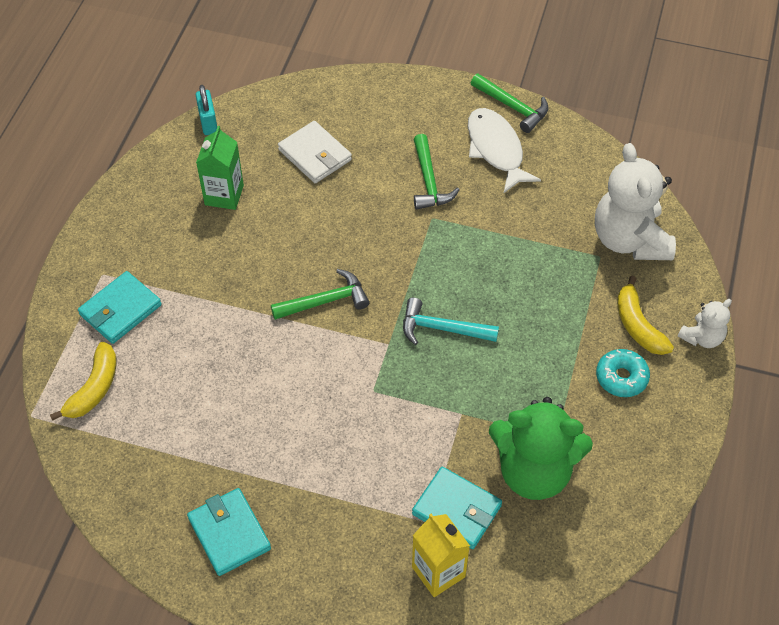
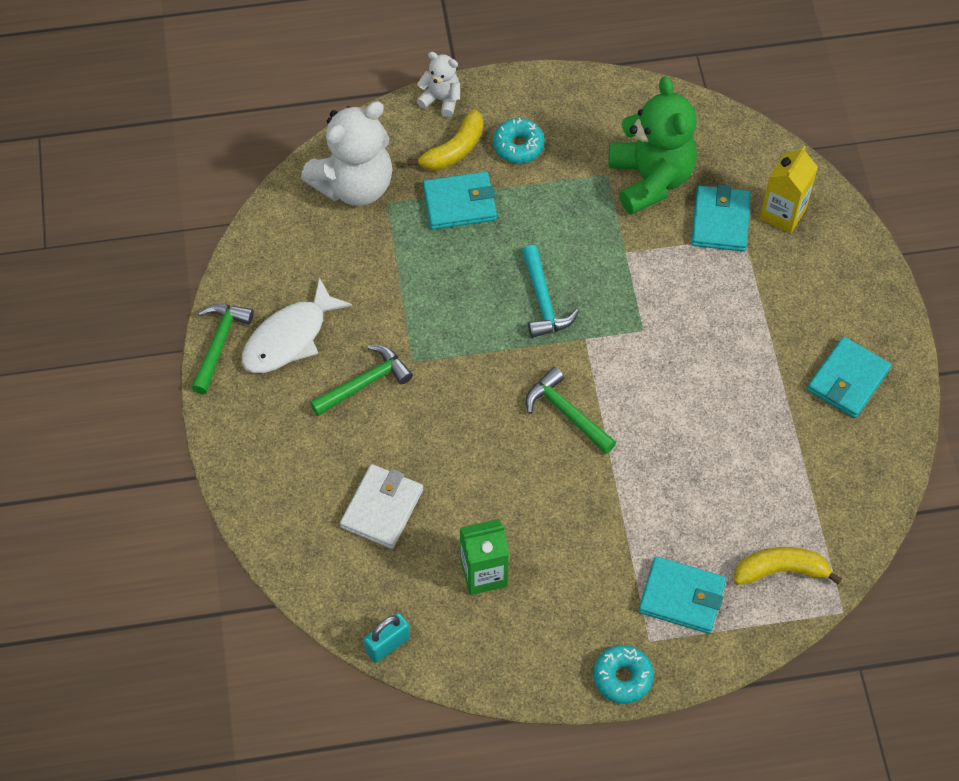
camera: 115 degrees left, 5 degrees up
(87, 245) = (622, 677): none -> turquoise donut
(575, 307) = (459, 203): none -> turquoise wallet

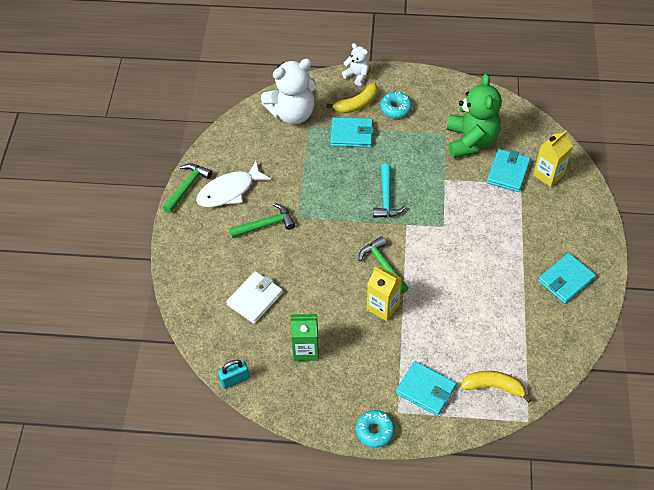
camera: 15 degrees right, 5 degrees down
(584, 480) = (383, 307): none -> yellow carton

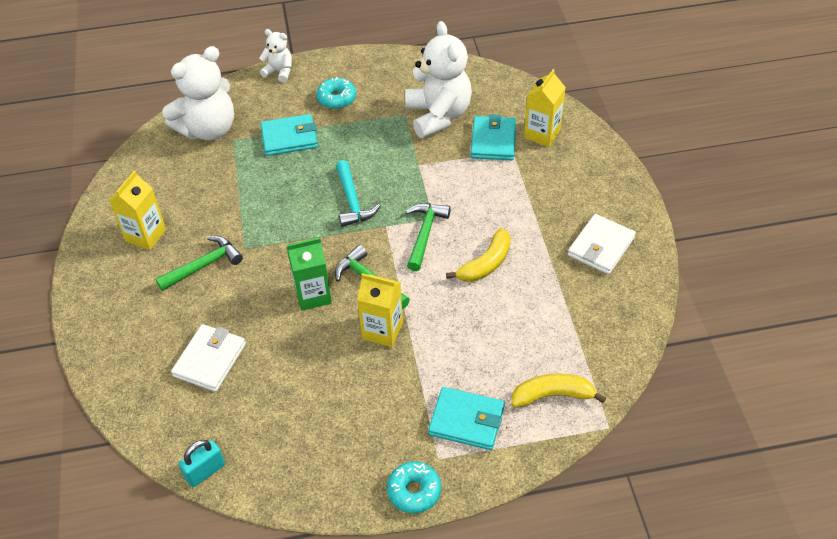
camera: 15 degrees left, 5 degrees down
(187, 187) = (88, 242): green hammer -> green hammer (424, 234)
(229, 191) = (146, 235): white fish -> yellow carton
(305, 349) = (294, 408): green carton -> green carton (313, 295)
(356, 104) = (287, 103): yellow banana -> yellow banana (486, 264)
(471, 141) = (438, 116): green teddy bear -> white teddy bear
(566, 280) = (601, 247): turquoise wallet -> white wallet

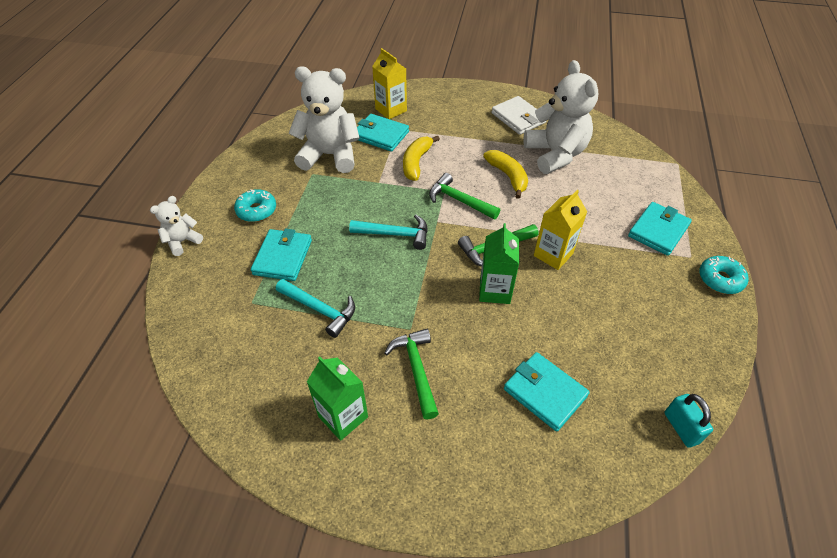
camera: 70 degrees left, 0 degrees up
(146, 235) = (343, 416): yellow carton -> green carton
(208, 129) = (219, 320): white teddy bear -> white teddy bear (555, 154)
(209, 360) = (544, 393): white wallet -> turquoise wallet
(242, 183) = (320, 309): none -> turquoise hammer
(552, 395) = (645, 180): yellow banana -> yellow banana (416, 163)

